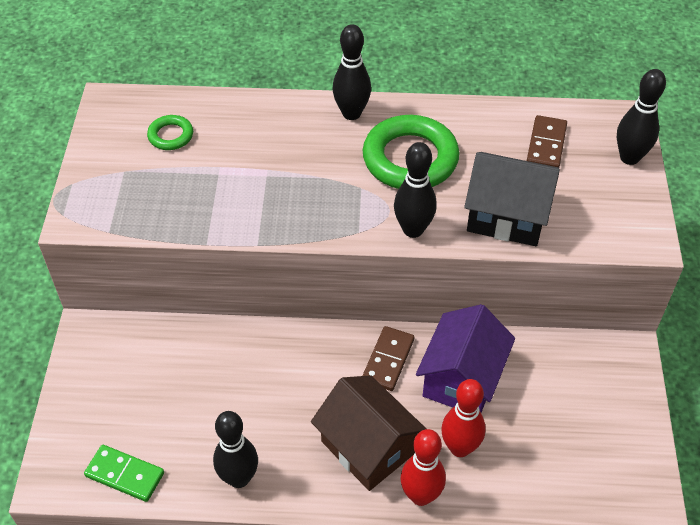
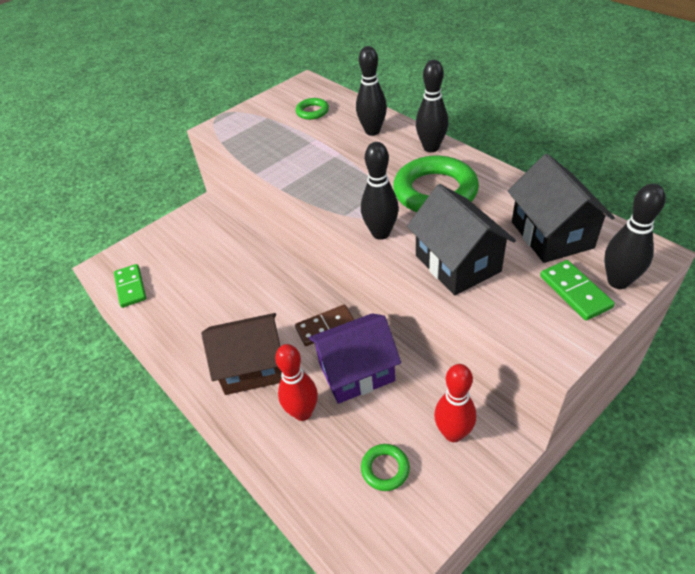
camera: 50 degrees right, 5 degrees down
(239, 478) = (172, 330): black bowling pin -> black bowling pin (372, 131)
(368, 447) = (253, 367): brown house -> brown house turned 75 degrees clockwise
(420, 495) = (245, 421): red bowling pin -> red bowling pin (453, 433)
(546, 145) = (552, 234): brown domino -> black house
(572, 436) = (385, 469): none -> green ring
(612, 185) = (575, 292): none -> green domino

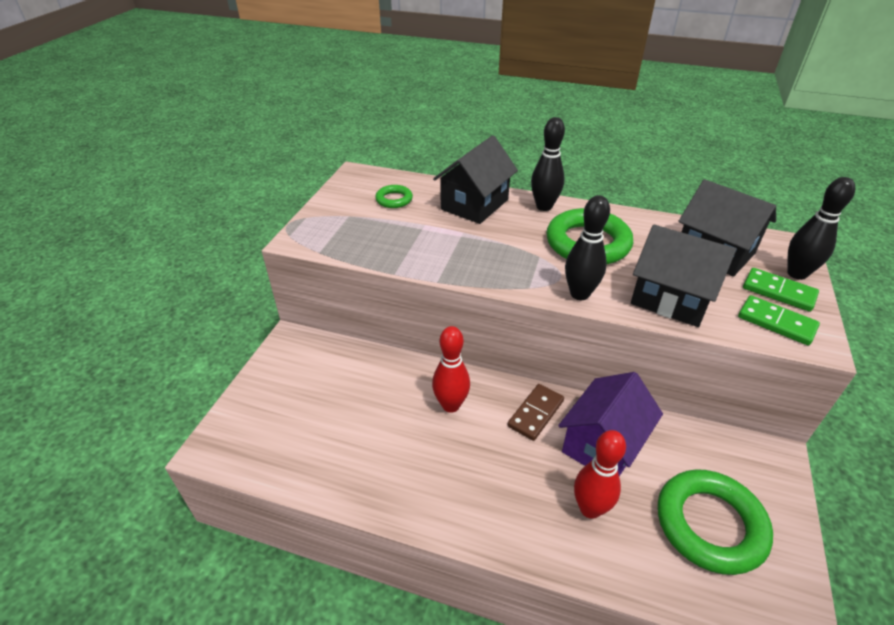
camera: 35 degrees left, 5 degrees down
(131, 287) = (273, 458): green domino -> green domino (776, 322)
(253, 367) = (499, 486): brown house -> none
(372, 131) = (474, 204): black bowling pin -> black house
(385, 469) = (710, 524): green ring -> green ring, size x2.06
(453, 433) = (731, 462): red bowling pin -> red bowling pin (451, 405)

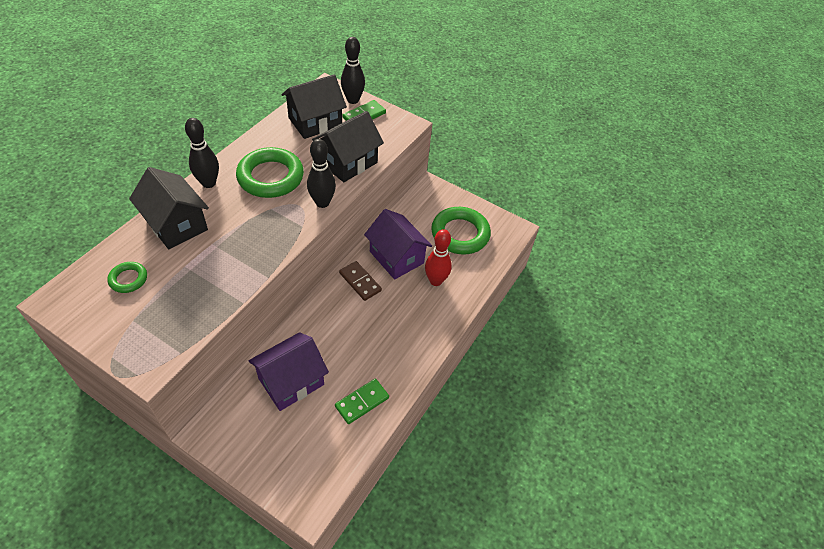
camera: 80 degrees left, 10 degrees up
(364, 387) = (291, 381): none -> purple house
(451, 405) = (333, 328): red bowling pin -> none
(776, 322) = (387, 130): green domino -> green domino (362, 402)

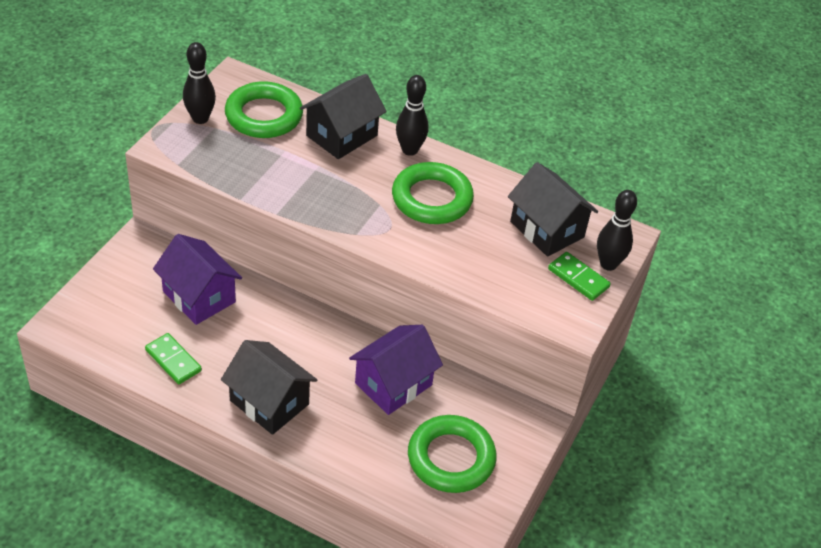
camera: 85 degrees right, 5 degrees down
(128, 279) = (264, 116): green ring -> green ring, size x2.06
(322, 203) = (398, 248): black bowling pin -> black bowling pin (200, 118)
(348, 162) = (477, 267): black house -> black house (269, 402)
(360, 282) = (345, 348): brown domino -> none
(435, 281) = (359, 429): red bowling pin -> none

